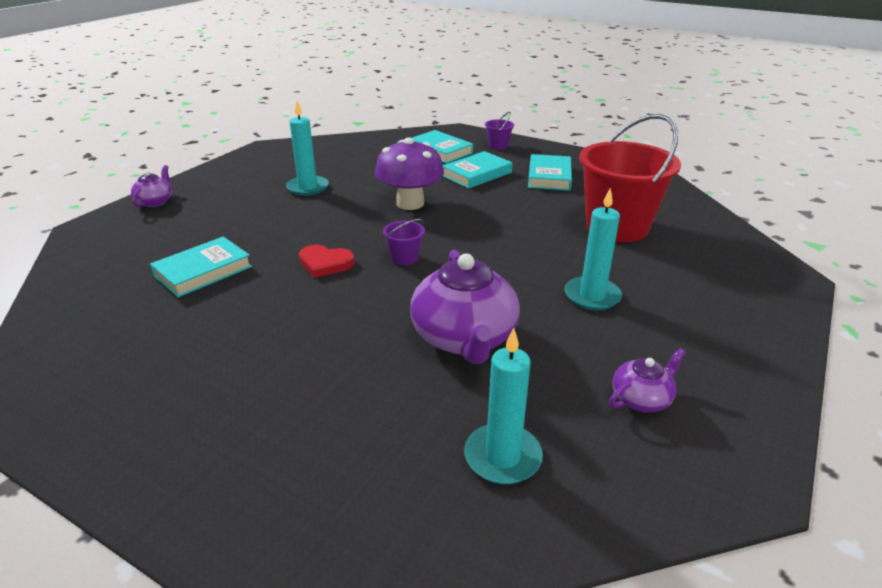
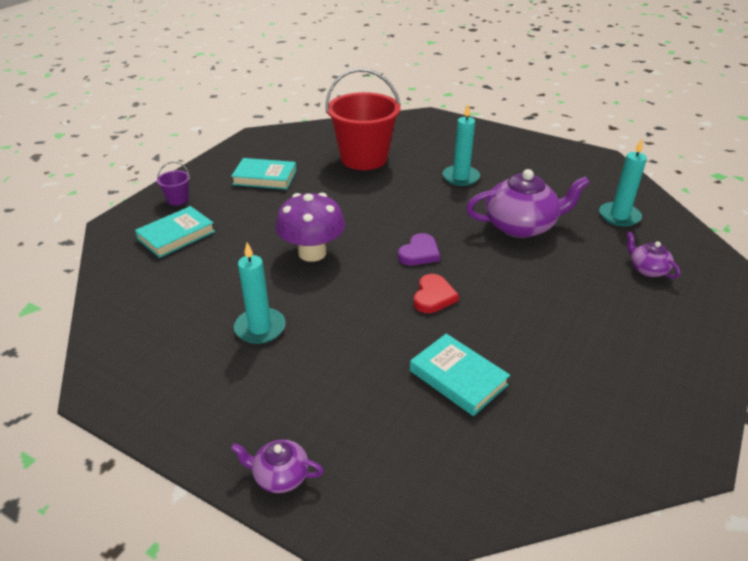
camera: 90 degrees left, 5 degrees up
(404, 258) = (419, 253): purple bucket -> purple heart
(476, 174) = (249, 214): turquoise book -> none
(641, 399) = (556, 174): purple teapot -> purple teapot (647, 269)

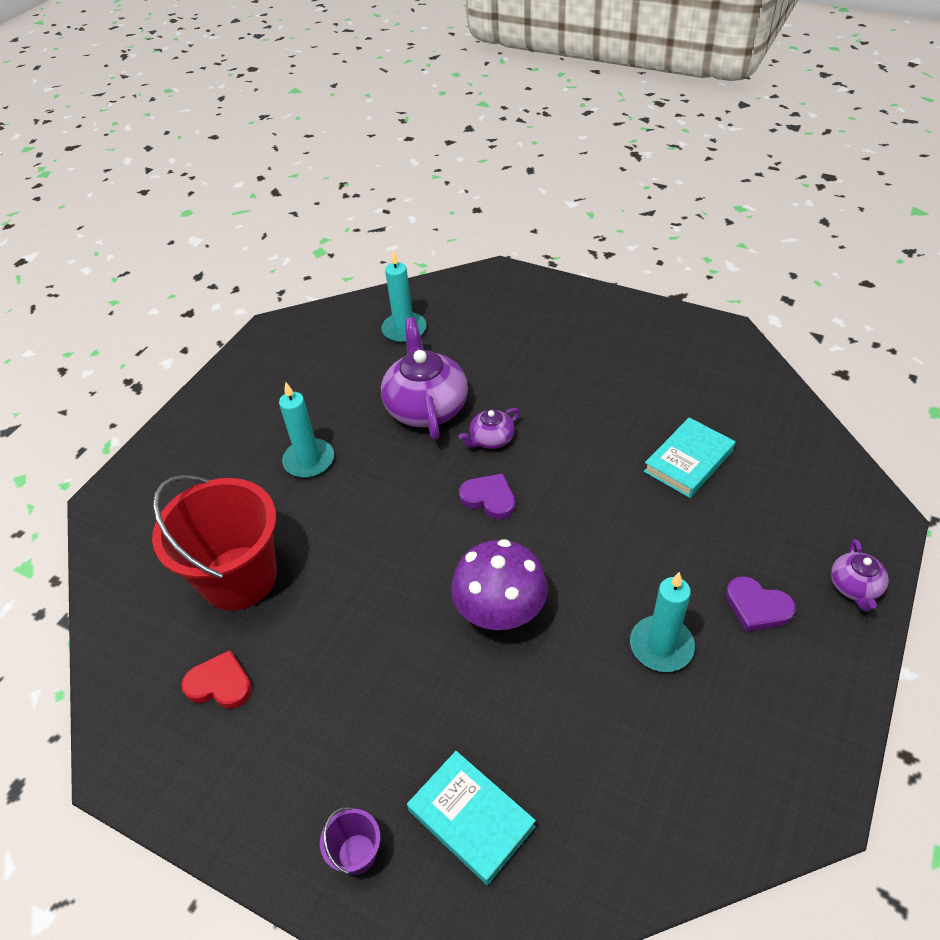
camera: 90 degrees left, 10 degrees up
(265, 177) = (288, 717): turquoise book -> none
(278, 393) = (757, 607): none -> purple heart
(433, 296) = (570, 483): red heart -> red heart (220, 684)
(647, 269) = (499, 322): purple teapot -> purple teapot (491, 439)

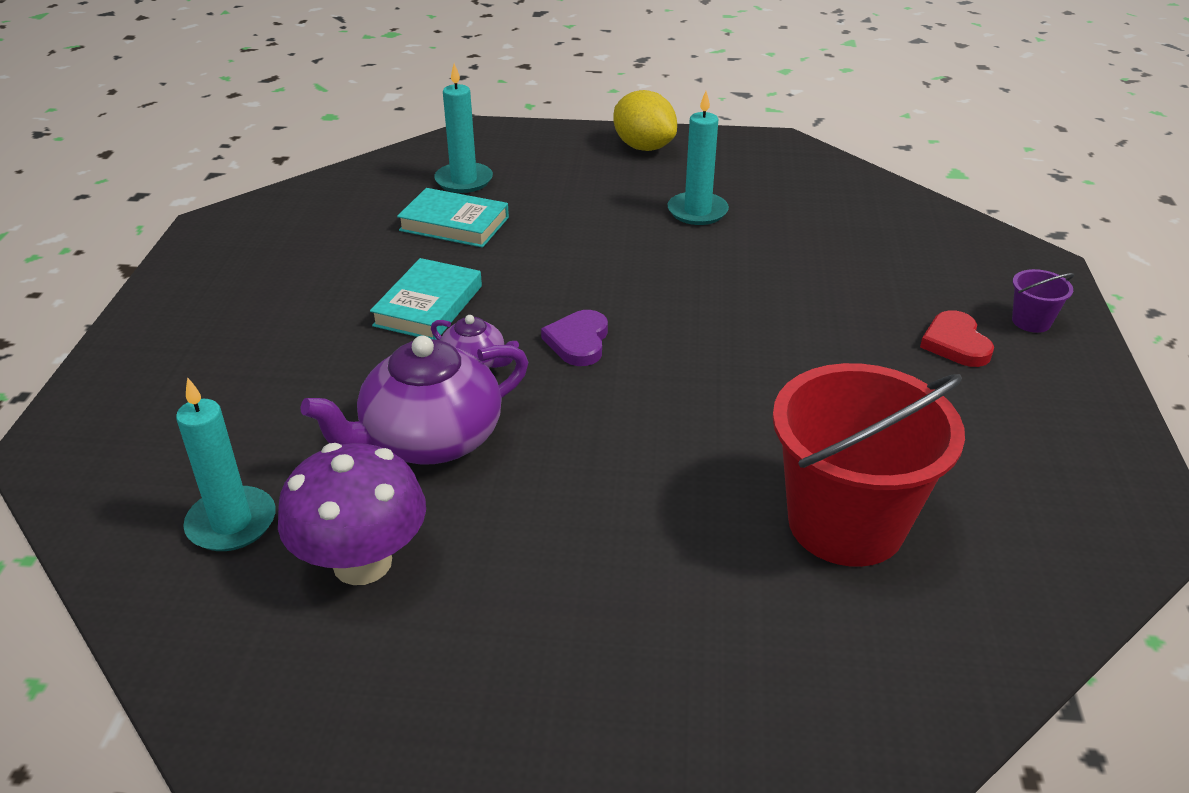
camera: 115 degrees left, 10 degrees down
(220, 684) = (988, 476): red heart -> red heart (955, 343)
(309, 460) = (597, 533): turquoise candle -> turquoise candle (464, 180)
(471, 818) = (939, 272): turquoise book -> turquoise book (428, 306)
(500, 613) = (730, 300): purple mushroom -> purple mushroom (362, 562)
(757, 607) = (622, 175): purple heart -> none
(823, 648) = (644, 147): none -> yellow lemon
(854, 587) = (571, 139): purple teapot -> none

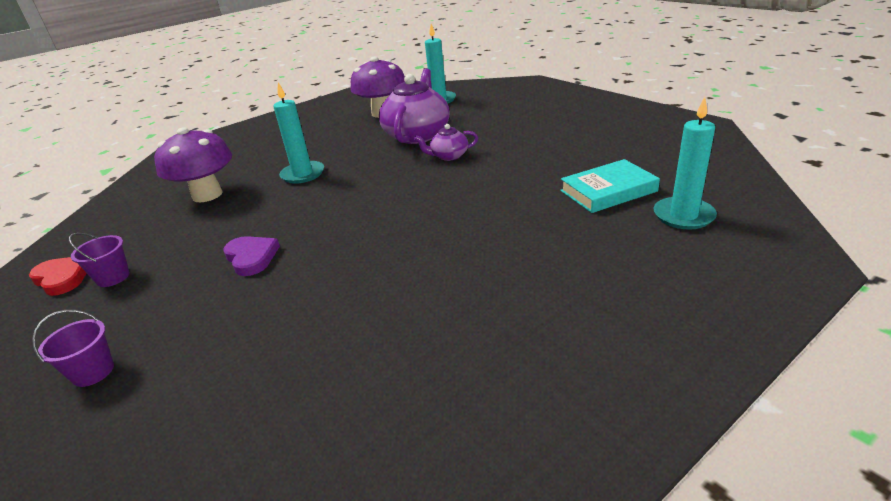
camera: 140 degrees right, 5 degrees down
(428, 306) = (517, 158): turquoise book -> none
(578, 341) = (417, 185): purple heart -> purple heart (251, 257)
(644, 147) = (660, 350): yellow lemon -> none
(697, 211) = (481, 304): turquoise candle -> turquoise candle (303, 174)
(846, 523) = (207, 195): red bucket -> purple mushroom
(955, 343) = (166, 311): red heart -> red heart (62, 278)
(1016, 426) = (113, 277): none -> purple bucket

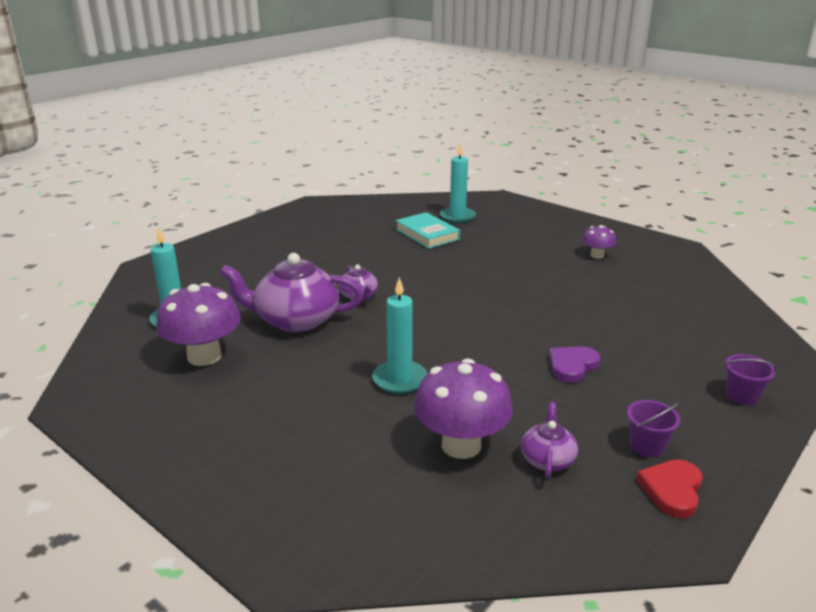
camera: 105 degrees left, 5 degrees down
(156, 227) = (547, 459): none -> purple teapot
(521, 338) = (597, 255): none -> purple mushroom

